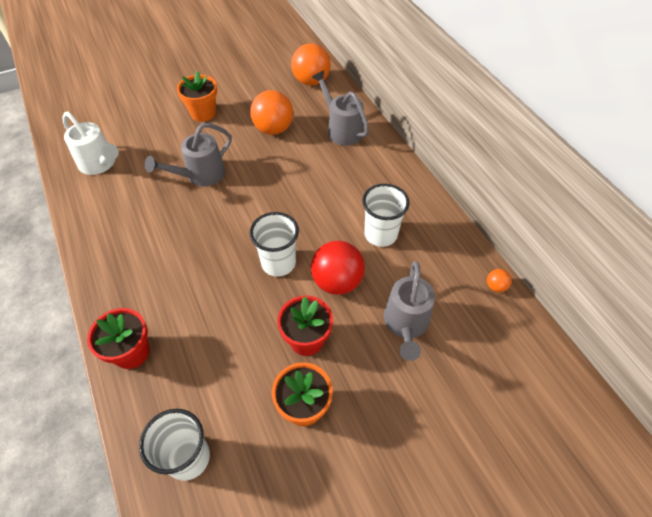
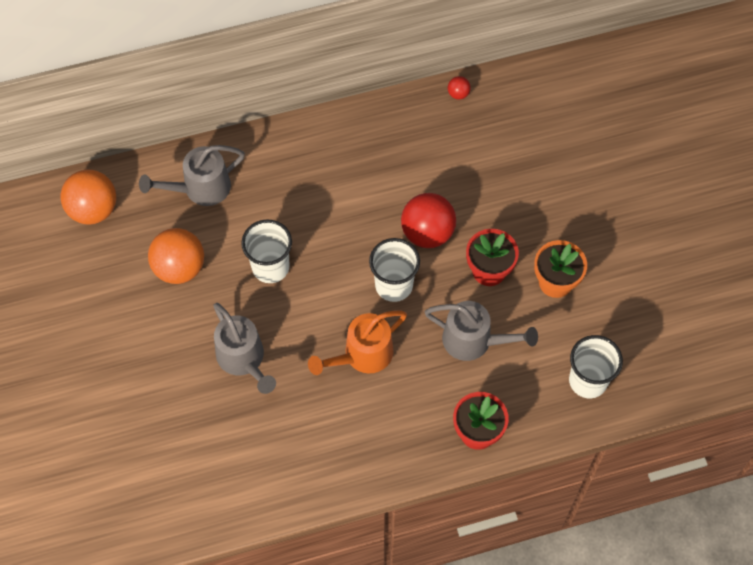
camera: 80 degrees left, 10 degrees up
(100, 164) = (195, 483): white watering can -> none
(203, 113) = (124, 352): orange flower pot -> none
(208, 249) = (362, 356): none -> orange watering can
(380, 234) = (375, 180): white cup -> white cup (270, 267)
(406, 325) = (487, 181): grey watering can -> grey watering can (474, 341)
(495, 286) = (458, 94): orange ball -> red ball

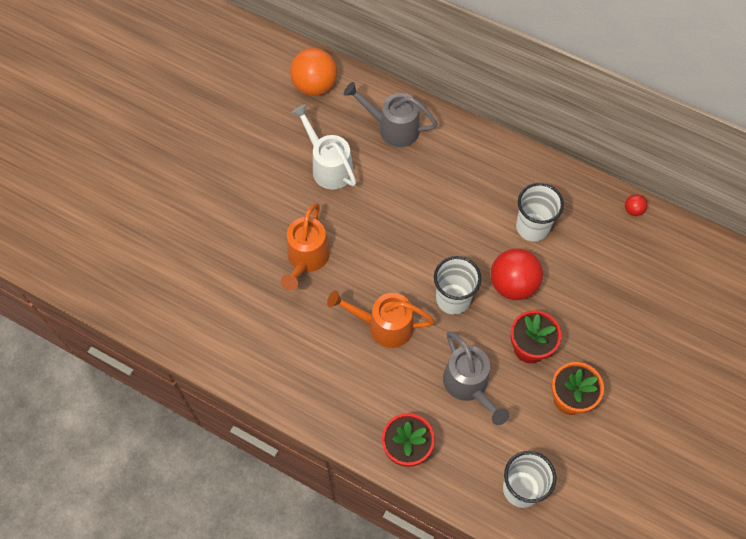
camera: 45 degrees right, 0 degrees up
(179, 267) = (328, 166): orange ball -> white watering can
(244, 360) = (306, 259): grey watering can -> orange watering can
(270, 267) = (385, 215): white cup -> white cup (532, 227)

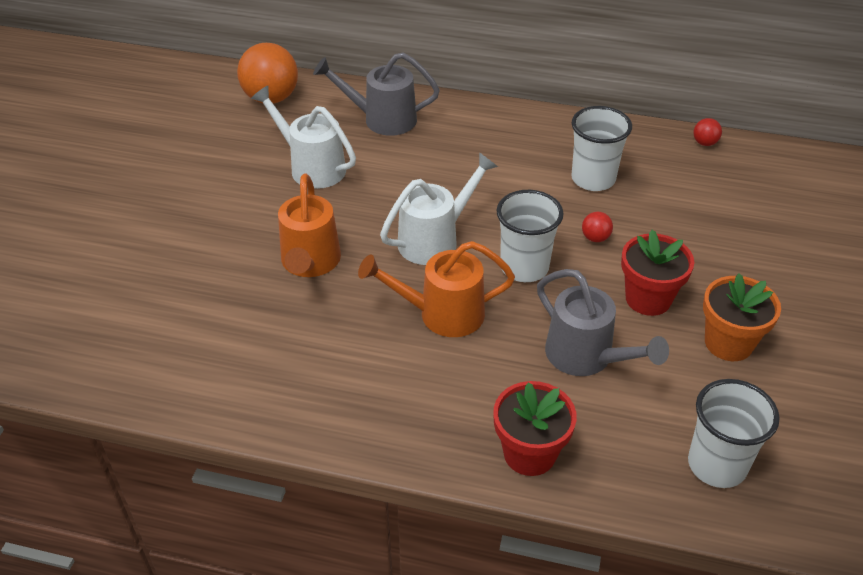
camera: 15 degrees left, 20 degrees down
(399, 258) = (435, 239): none -> white watering can
(513, 284) = (595, 238): red ball -> red ball, size x0.44

